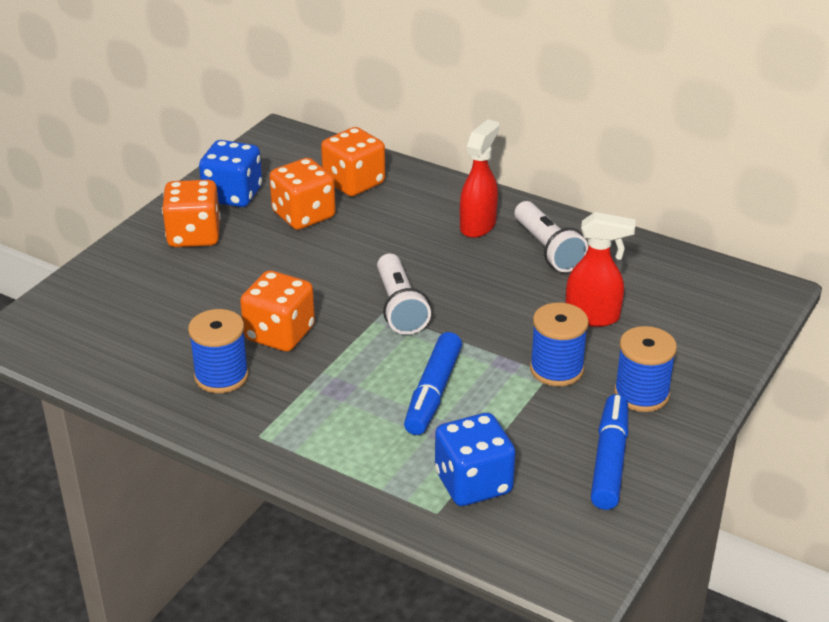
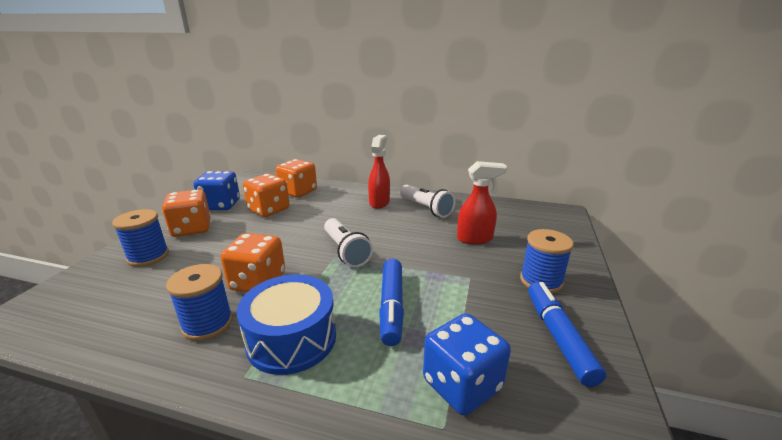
camera: 15 degrees left, 10 degrees down
(310, 408) = (291, 338): none -> blue drum
(556, 369) = (473, 274): blue spool -> blue spool (148, 256)

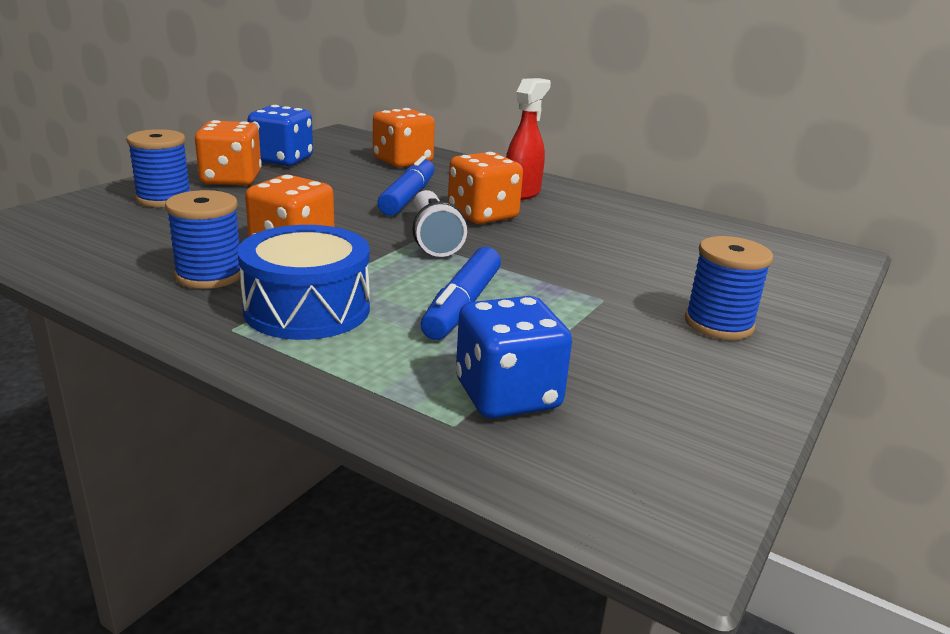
camera: 15 degrees right, 0 degrees up
(269, 210) = (347, 175): orange dice -> orange dice (482, 215)
(426, 208) = (594, 211): white flashlight -> none
(475, 239) = (649, 259): red spray bottle -> none
(558, 337) = (691, 384): blue marker -> blue marker (408, 197)

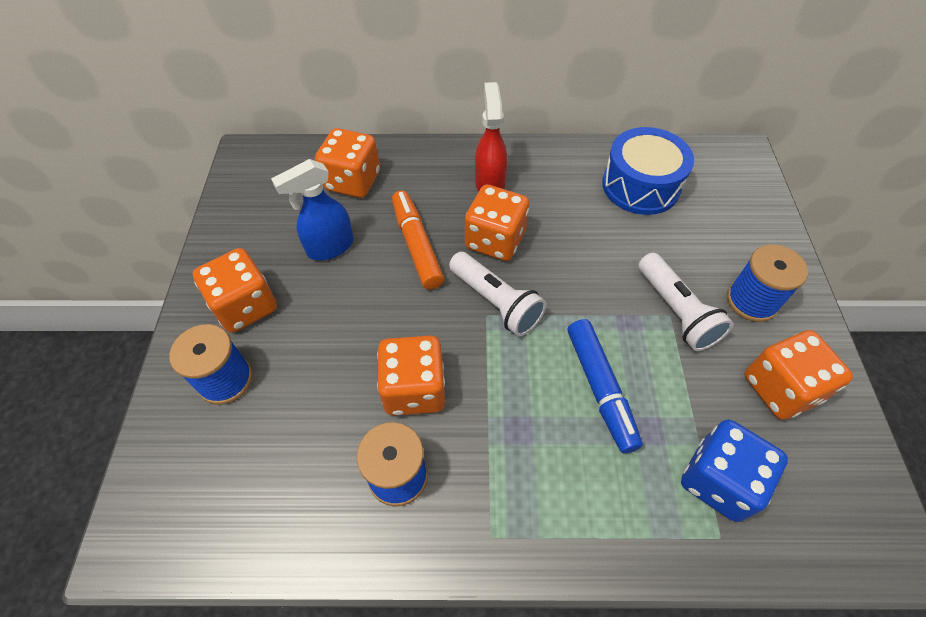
camera: 30 degrees left, 30 degrees up
(282, 160) = (251, 240): blue dice -> none
(307, 309) = (512, 470): blue drum -> blue drum (640, 185)
(335, 178) = (330, 247): none -> blue spray bottle
(408, 197) = (417, 245): blue marker -> orange marker
(614, 300) = (676, 311): none -> white flashlight
(675, 378) = (780, 388): none -> orange dice

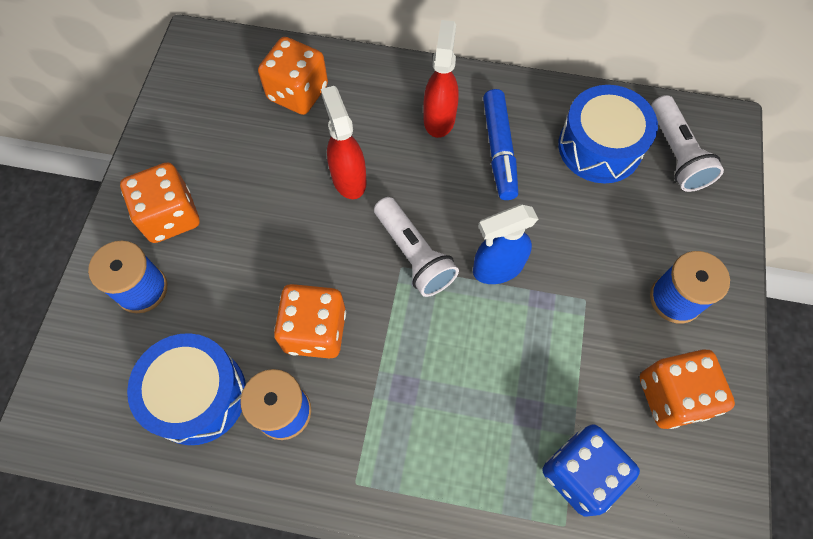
camera: 10 degrees right, 10 degrees up
(301, 476) = (197, 395): none -> blue drum
(330, 247) = (261, 166): blue spray bottle -> blue spray bottle (497, 268)
(417, 245) = (348, 178): orange marker -> red spray bottle
(495, 240) = (429, 186): orange dice -> none
(600, 388) = (493, 363): blue marker -> blue marker (499, 150)
(676, 311) = (593, 297): white flashlight -> white flashlight (676, 154)

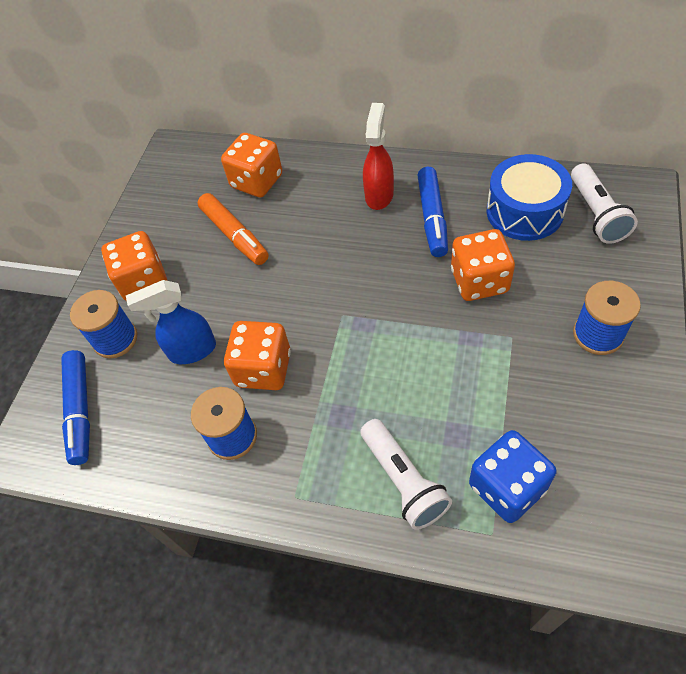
camera: 10 degrees right, 10 degrees down
(106, 377) = (80, 410): none -> blue marker
(197, 395) = (157, 424): blue drum -> none
(275, 161) = (234, 235): none -> orange marker
(348, 178) = (298, 246): red spray bottle -> none
(414, 255) = (354, 305): white flashlight -> white flashlight (403, 481)
(497, 268) = (429, 313): blue spray bottle -> blue spray bottle (192, 351)
(672, 396) = (596, 418): orange dice -> orange dice (479, 281)

